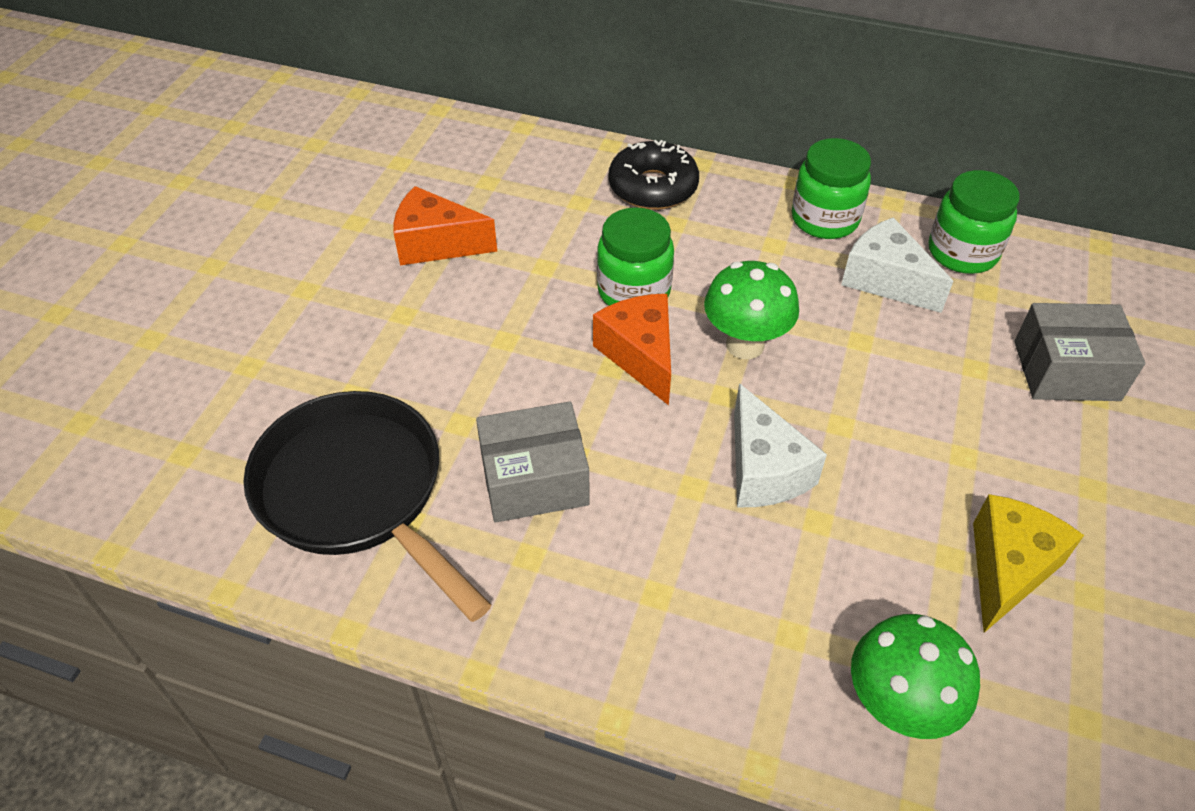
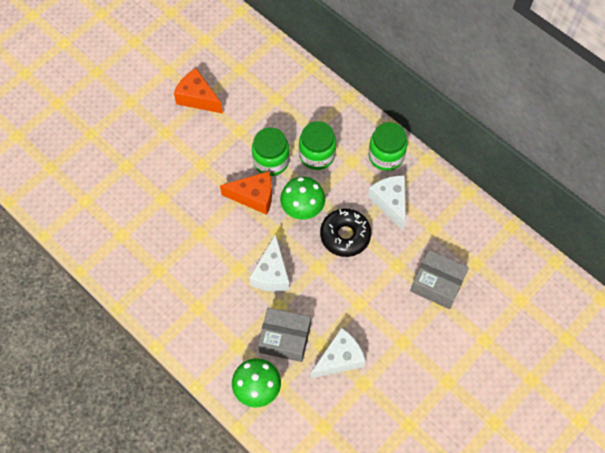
camera: 25 degrees right, 15 degrees up
(357, 492) = (107, 214): black pan -> none
(534, 479) = (178, 238): grey box -> grey box (285, 339)
(640, 355) = (254, 196): orange cheese -> orange cheese turned 90 degrees clockwise
(653, 187) = (316, 103): black donut -> black donut (345, 235)
(962, 252) = (439, 202): green jar -> green jar (317, 155)
(1008, 569) = (339, 358): yellow cheese -> white cheese

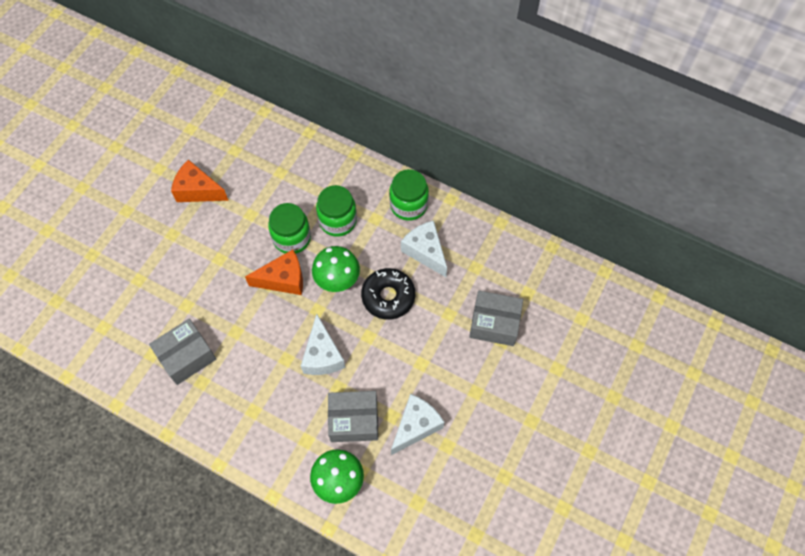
camera: 15 degrees left, 0 degrees up
(151, 244) = (186, 356): none -> grey box

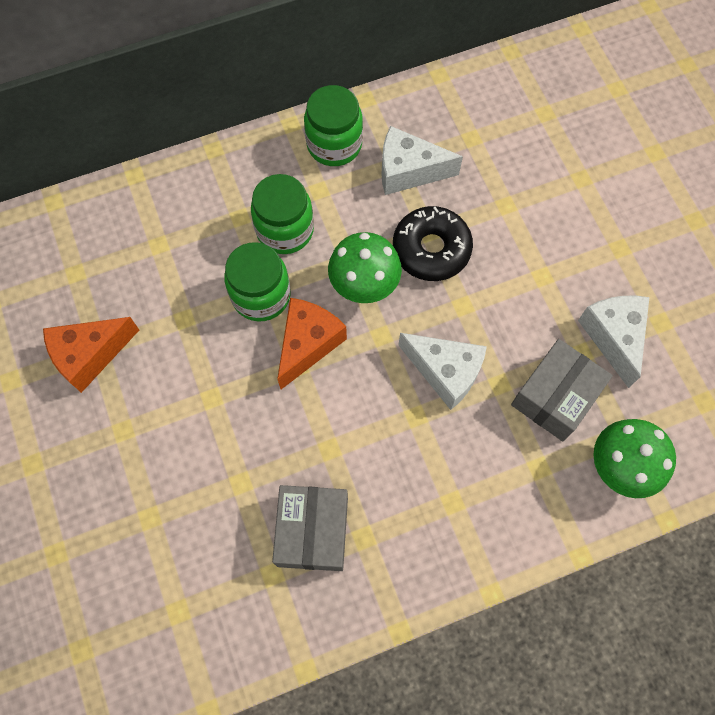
camera: 50 degrees left, 5 degrees up
(494, 323) = (555, 170): grey box -> none

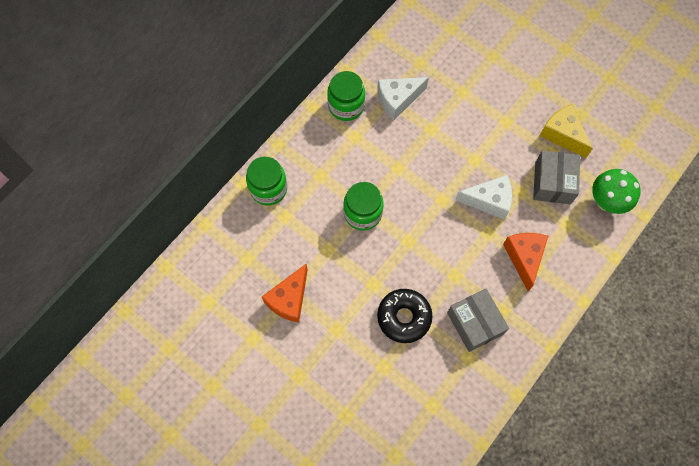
camera: 30 degrees left, 0 degrees up
(285, 230) = (351, 169): green jar -> green jar (268, 189)
(308, 344) = (406, 226): orange cheese -> orange cheese (524, 258)
(364, 287) = (416, 178): green mushroom -> none
(431, 249) = (438, 138): black donut -> black donut (404, 317)
(613, 337) = (562, 135): white cheese -> yellow cheese

